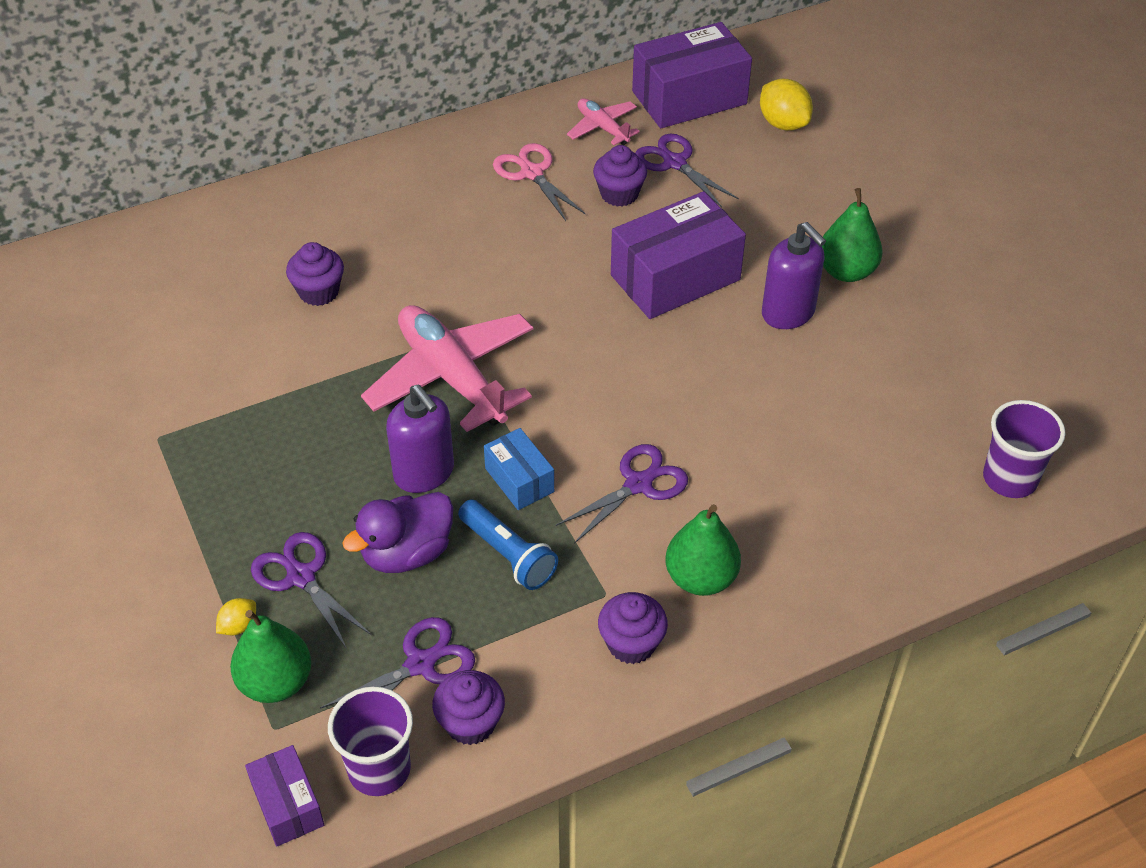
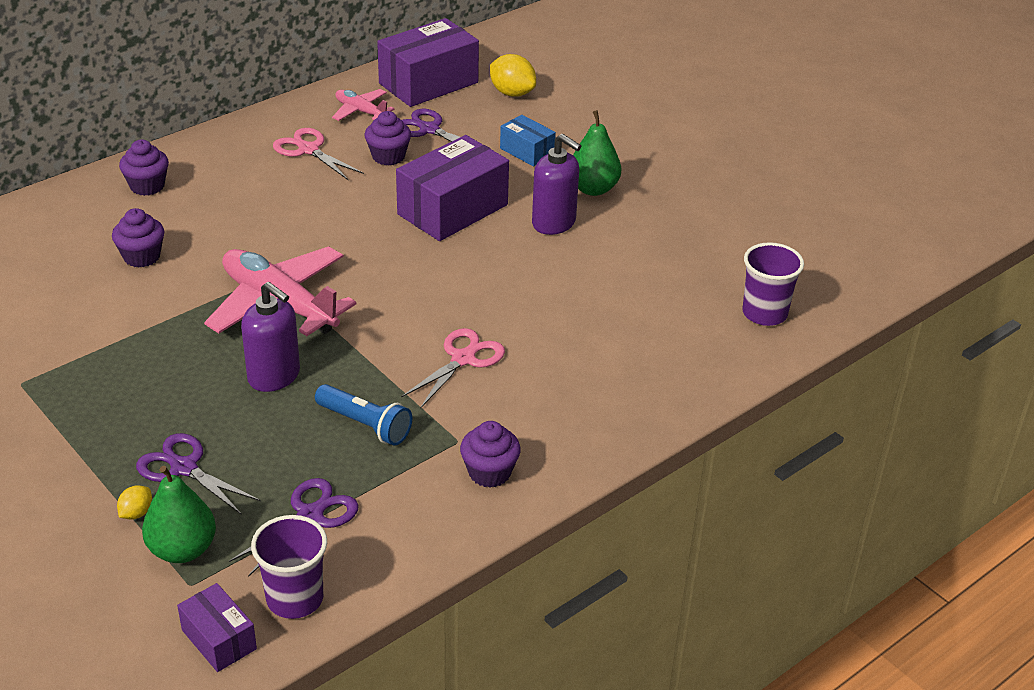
camera: 15 degrees left, 10 degrees down
(407, 553) = (275, 437): purple duck -> none
(470, 723) = (366, 551): purple cupcake -> purple cupcake (147, 186)
(519, 480) = (359, 370): blue box -> blue box (527, 151)
(638, 484) = (463, 359): purple scissors -> pink scissors
(700, 578) = (535, 417): green pear -> none

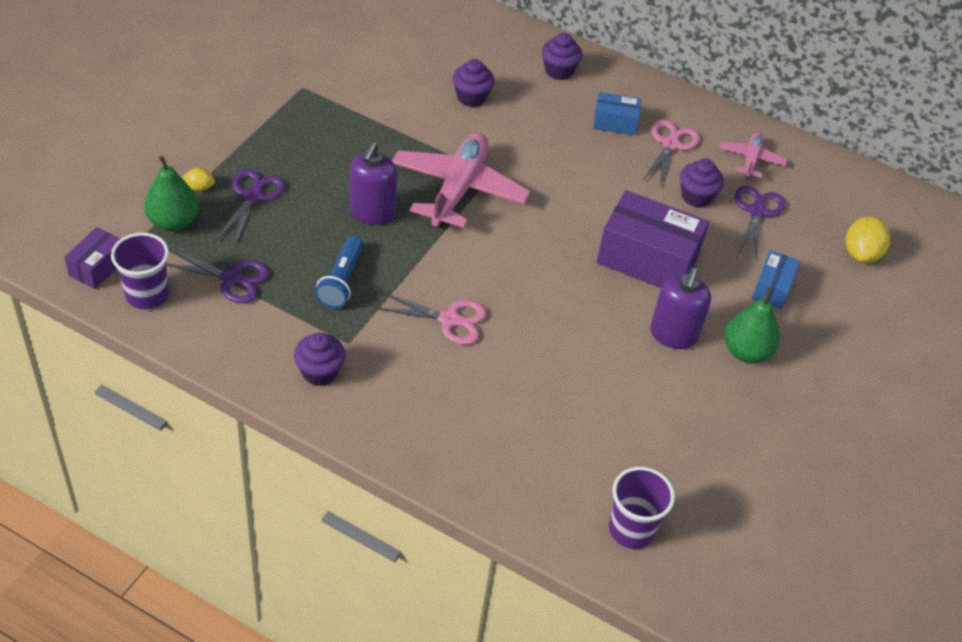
camera: 65 degrees right, 10 degrees up
(253, 173) = (615, 122): none -> blue box
(428, 83) = (831, 191): purple box -> none

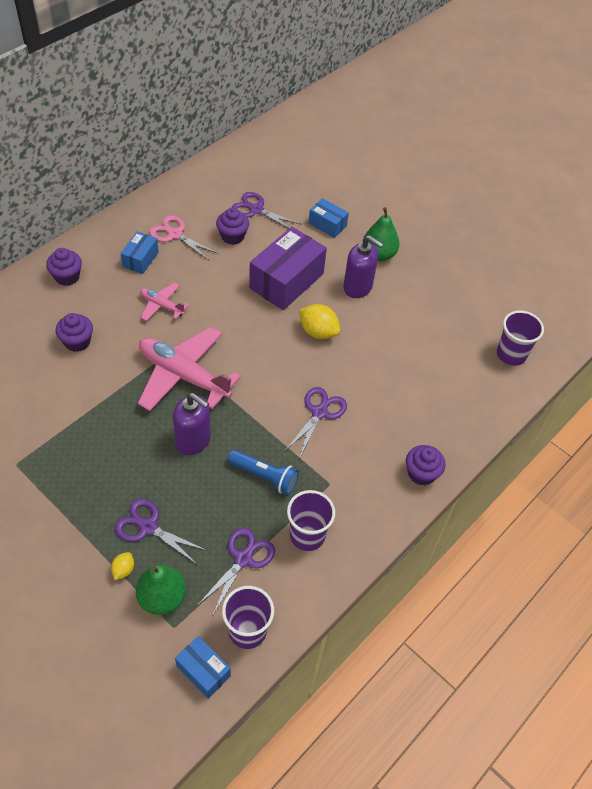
camera: 75 degrees left, 5 degrees up
(97, 267) = (203, 671): purple box -> blue box
(273, 330) = (307, 535): none -> purple cup
(320, 372) = (356, 509): purple cupcake -> purple cupcake (421, 473)
(449, 319) = (319, 412): pink scissors -> purple scissors
(751, 160) = (205, 196): pink plane -> pink plane (162, 305)
(861, 254) = (307, 172): yellow lemon -> yellow lemon (318, 332)

